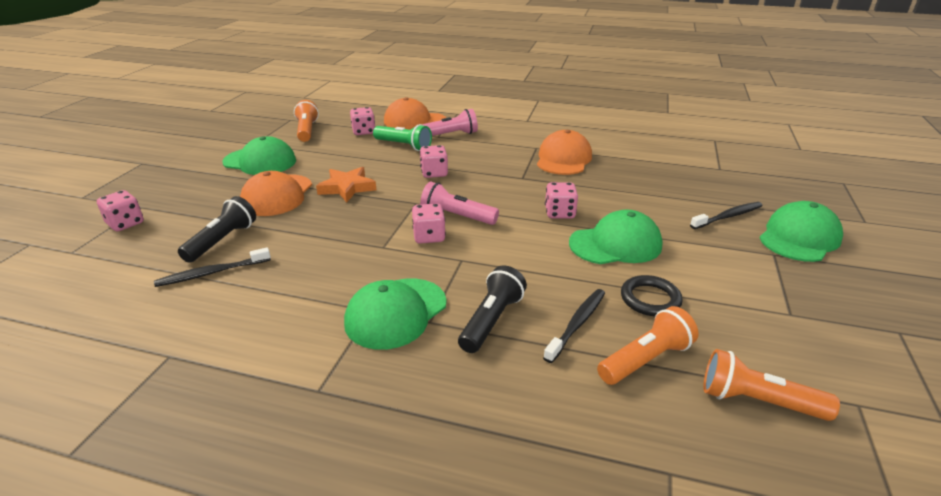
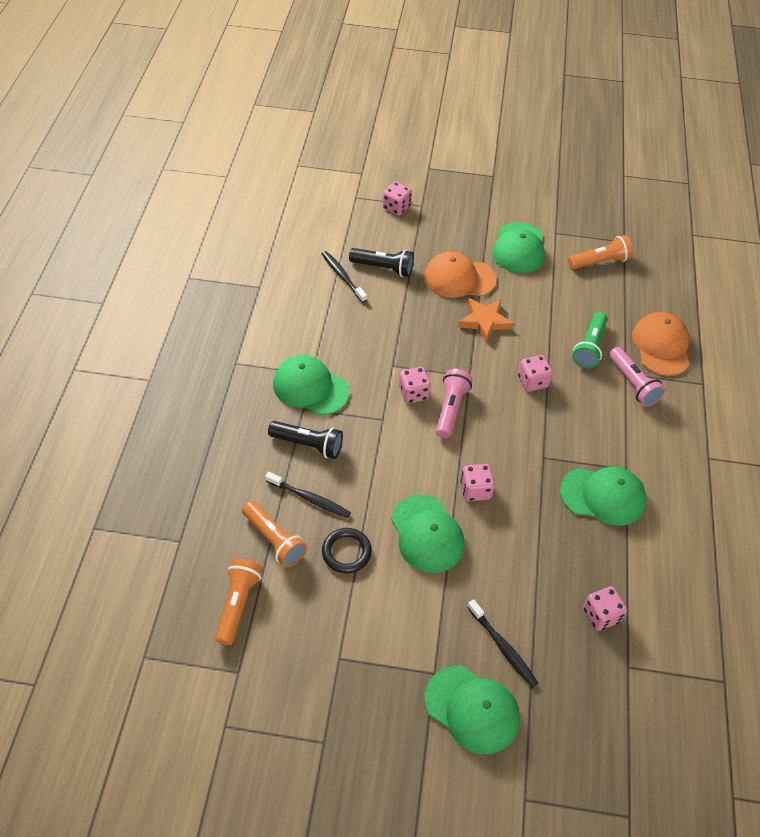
camera: 80 degrees right, 20 degrees up
(364, 131) = (614, 307): pink dice -> pink dice (601, 615)
(563, 159) = (603, 496): orange cap -> green cap

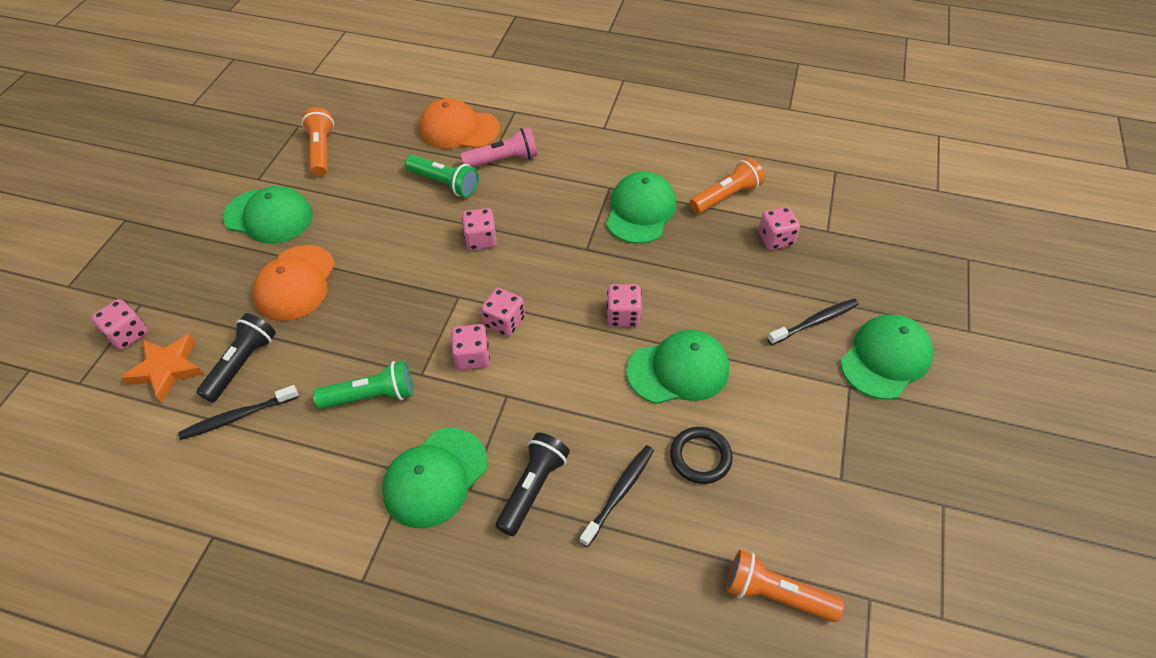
camera: 80 degrees left, 0 degrees up
(275, 540) = (680, 541): orange flashlight -> orange flashlight (726, 196)
(369, 341) = (371, 396): none -> green flashlight
(450, 409) = (504, 322): pink flashlight -> pink dice
(484, 321) = (377, 268): orange star -> orange star (167, 369)

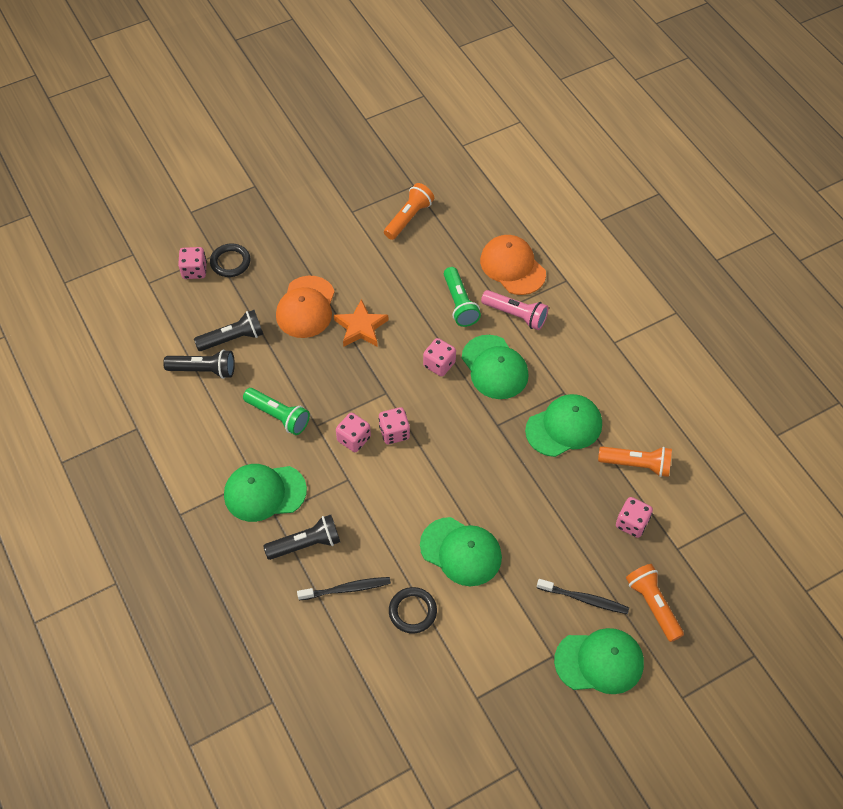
camera: 45 degrees right, 5 degrees up
(165, 300) = (230, 262): none -> black ring
(167, 369) = (195, 310): orange star -> orange star (361, 327)
(238, 416) = (204, 370): black toothbrush -> black flashlight
(268, 216) = (333, 246): green cap -> green cap (494, 367)
(295, 283) = (306, 307): orange cap -> orange cap turned 45 degrees counterclockwise
(623, 315) = (468, 489): pink dice -> none
(775, 594) = (365, 716): orange flashlight -> orange flashlight (652, 605)

